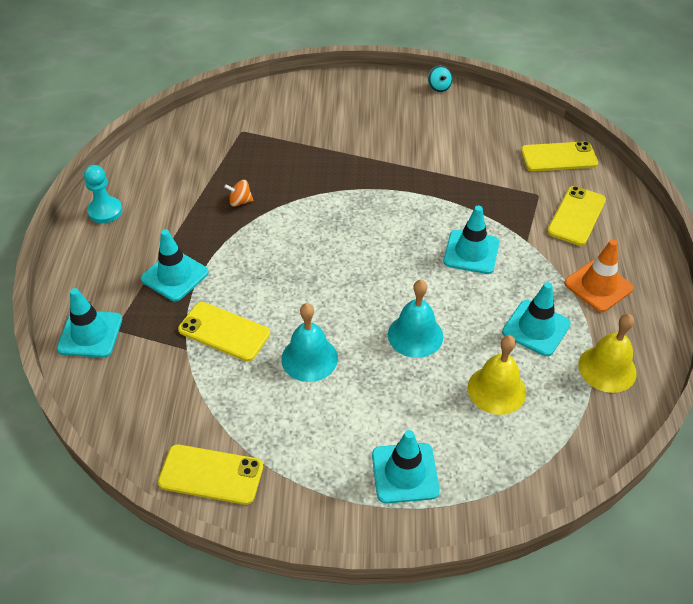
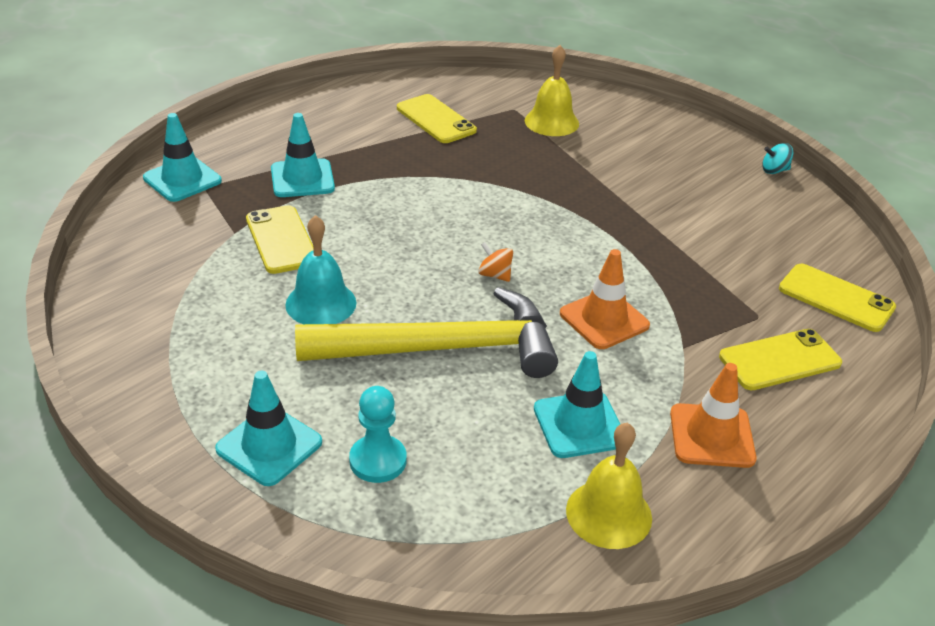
camera: 40 degrees right, 10 degrees down
(105, 211) = (316, 106): turquoise pawn -> turquoise pawn (378, 460)
(211, 474) = (120, 330): yellow phone -> yellow phone (436, 119)
(240, 202) = (435, 158): orange spinning top -> orange spinning top (495, 275)
(415, 335) = (443, 349): turquoise bell -> yellow hammer
(439, 87) = (774, 170): turquoise spinning top -> turquoise spinning top turned 60 degrees clockwise
(471, 252) = (604, 319): turquoise traffic cone -> orange traffic cone
(496, 389) = (457, 446): yellow bell -> yellow bell (551, 122)

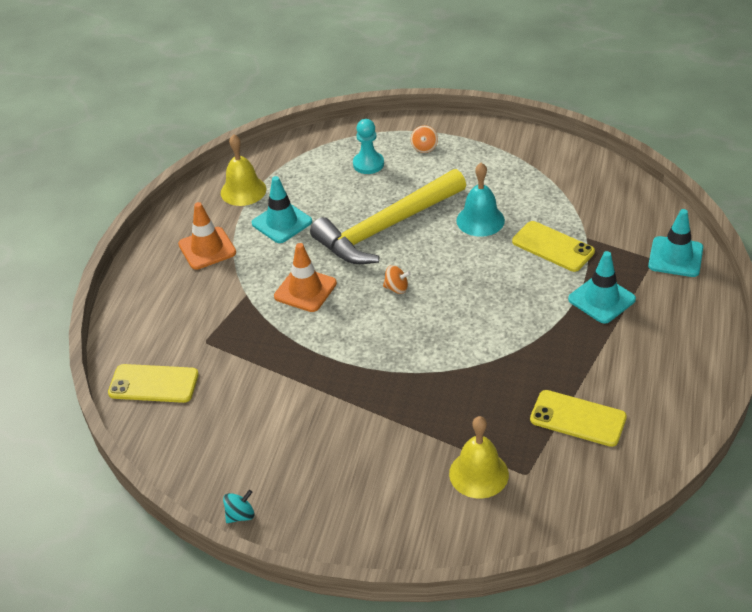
camera: 155 degrees right, 5 degrees up
(269, 446) = (424, 147): turquoise traffic cone -> orange spinning top
(779, 360) = (181, 314): yellow phone -> none

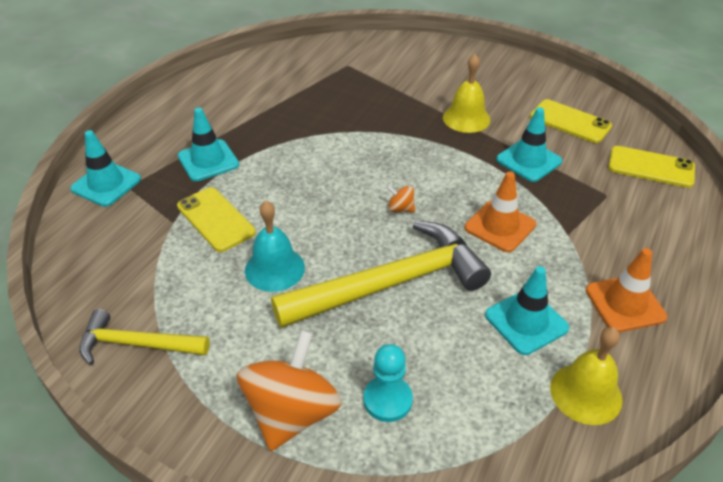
camera: 170 degrees left, 0 degrees up
(240, 515) = (558, 75): turquoise spinning top -> none
(280, 366) = (528, 160): none -> turquoise traffic cone
(424, 147) = (292, 413): orange spinning top -> orange spinning top, size x2.38
(478, 474) = (381, 70): yellow bell -> yellow bell (466, 118)
(545, 159) = (137, 344): none -> yellow hammer
(578, 418) = (292, 86): yellow phone -> yellow phone (570, 122)

